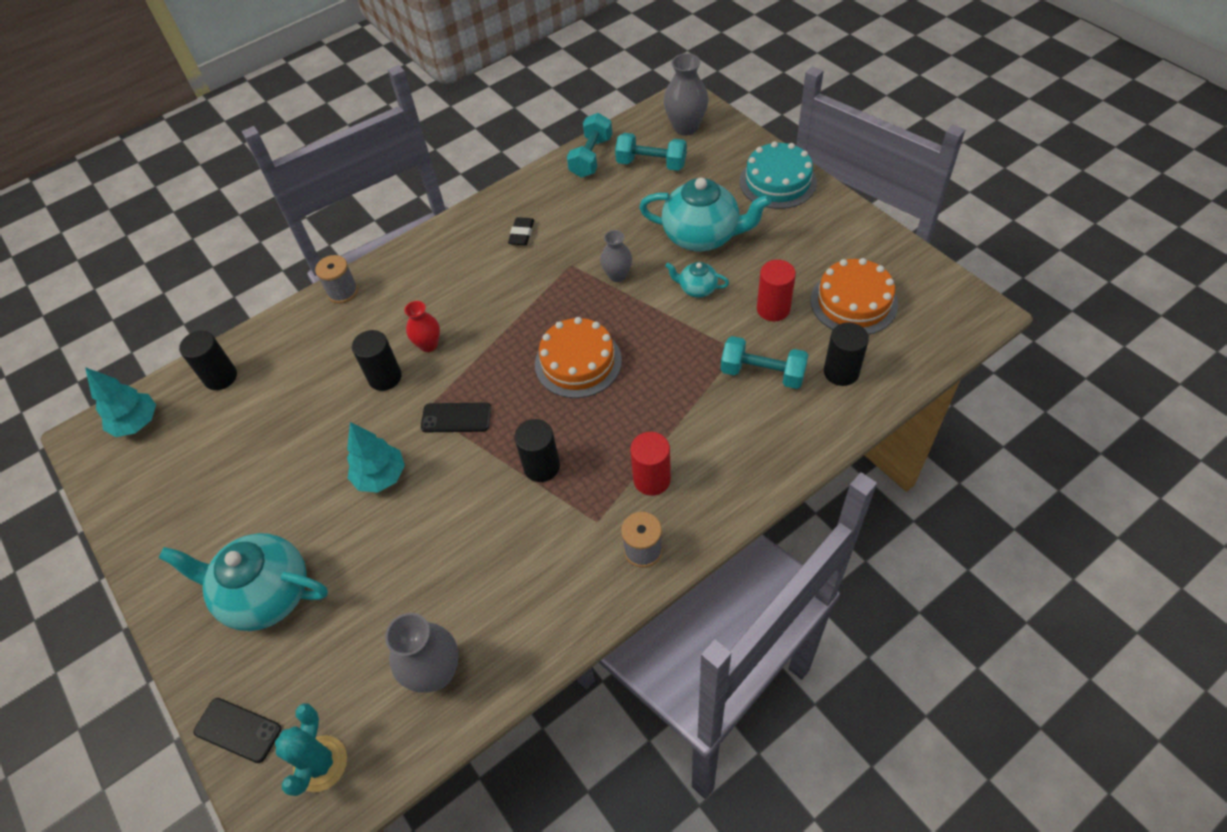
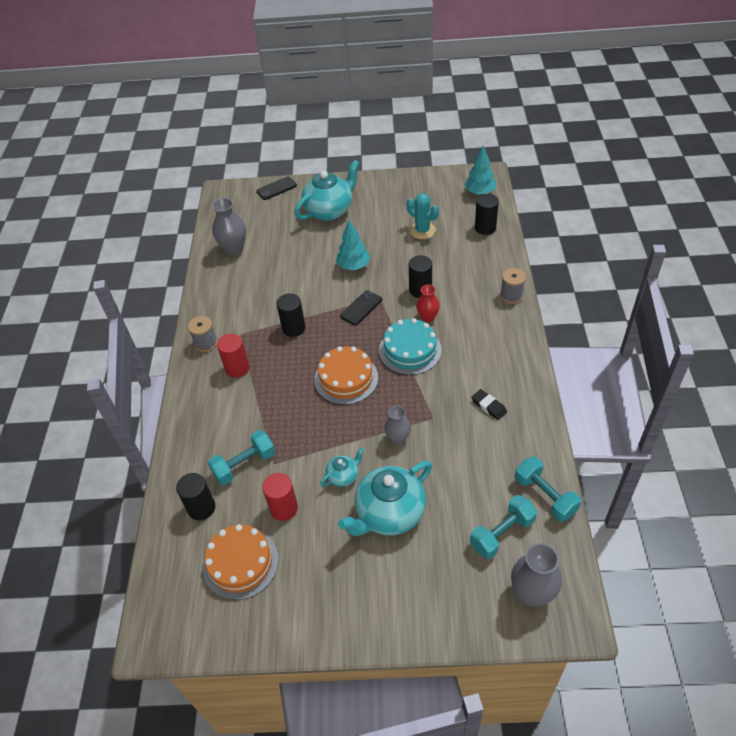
camera: 125 degrees right, 5 degrees down
(320, 763) = (237, 206): turquoise cactus -> turquoise cactus (422, 230)
(777, 182) = (401, 613): turquoise cake -> turquoise cake (410, 350)

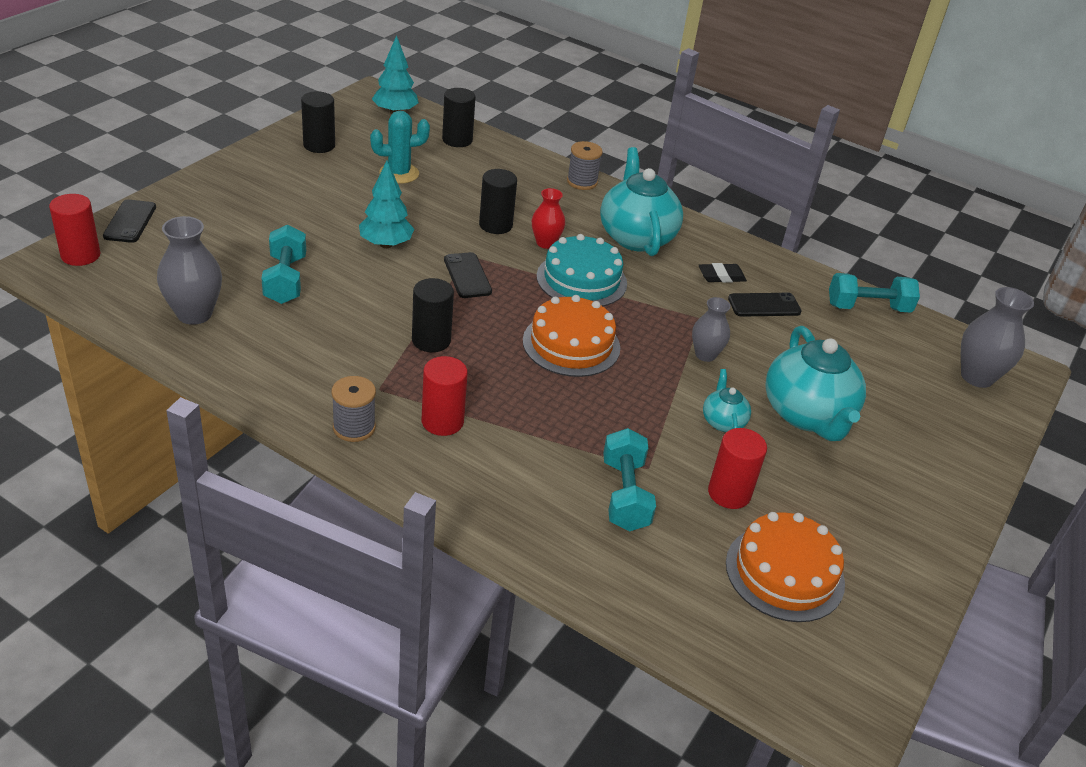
camera: 65 degrees left, 10 degrees down
(201, 508) = (662, 570): black cylinder -> black cylinder (319, 145)
(238, 194) = (80, 255): none -> red cylinder
(329, 210) = (252, 208): turquoise teapot -> turquoise teapot (636, 237)
(481, 441) = (764, 305): none -> black phone
(502, 533) = (893, 356): turquoise dumbbell -> turquoise dumbbell (285, 280)

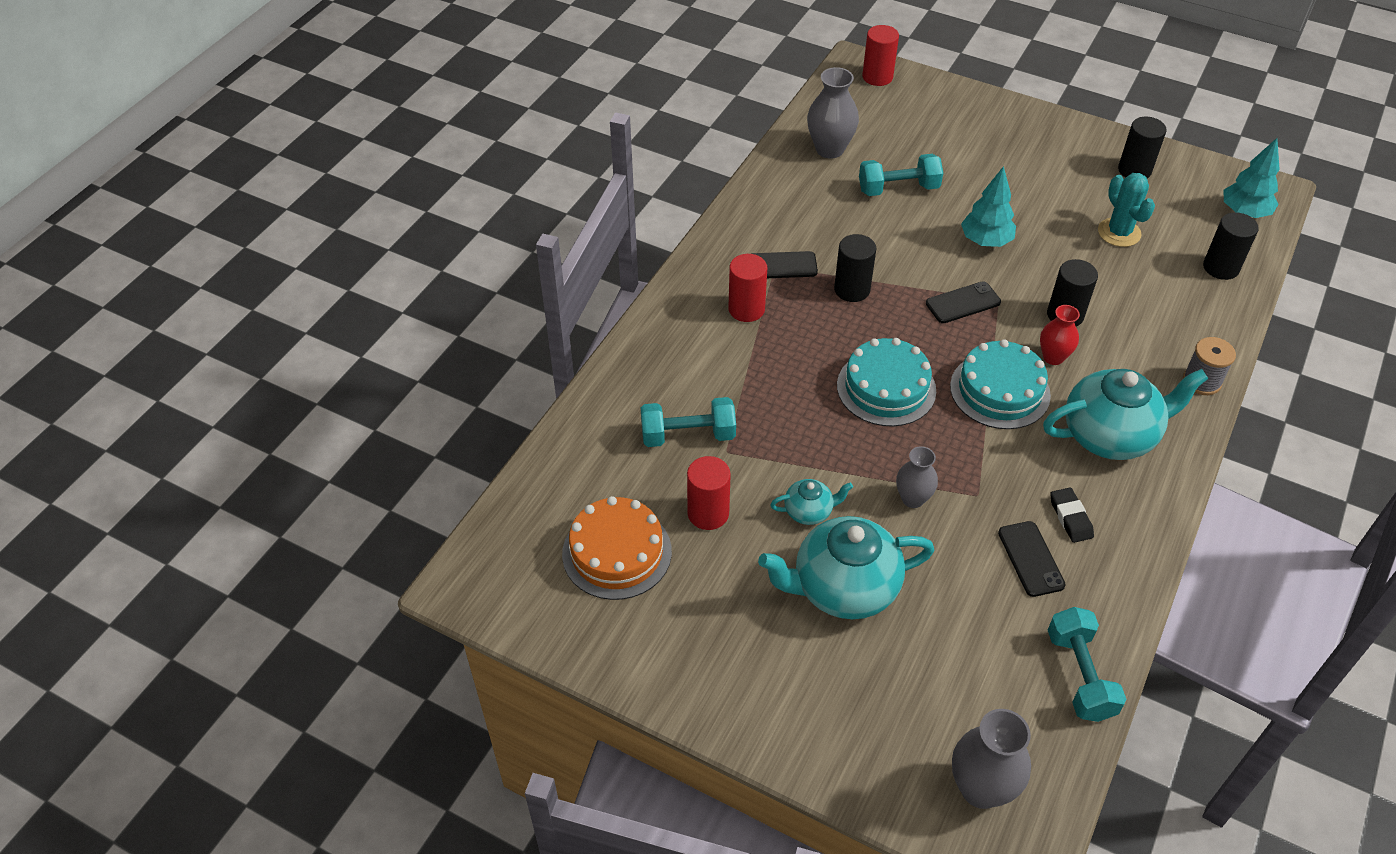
camera: 90 degrees right, 10 degrees up
(130, 222) = (936, 89): black phone -> black phone (781, 266)
(354, 427) = (723, 259): grey spool -> none
(571, 344) = (886, 388): orange cake -> turquoise cake

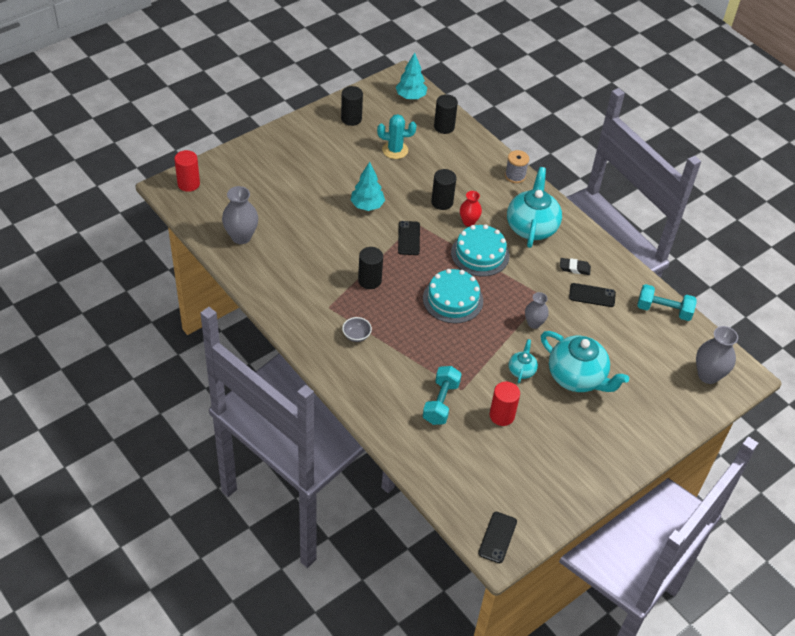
camera: 70 degrees left, 0 degrees up
(617, 552) = (509, 468): orange cake -> none
(746, 309) = (356, 335): red cylinder -> grey bowl
(781, 266) = (330, 304): black phone -> black phone (497, 537)
(843, 588) = (577, 377): turquoise teapot -> turquoise teapot turned 60 degrees counterclockwise
(898, 189) = (299, 222): turquoise dumbbell -> none

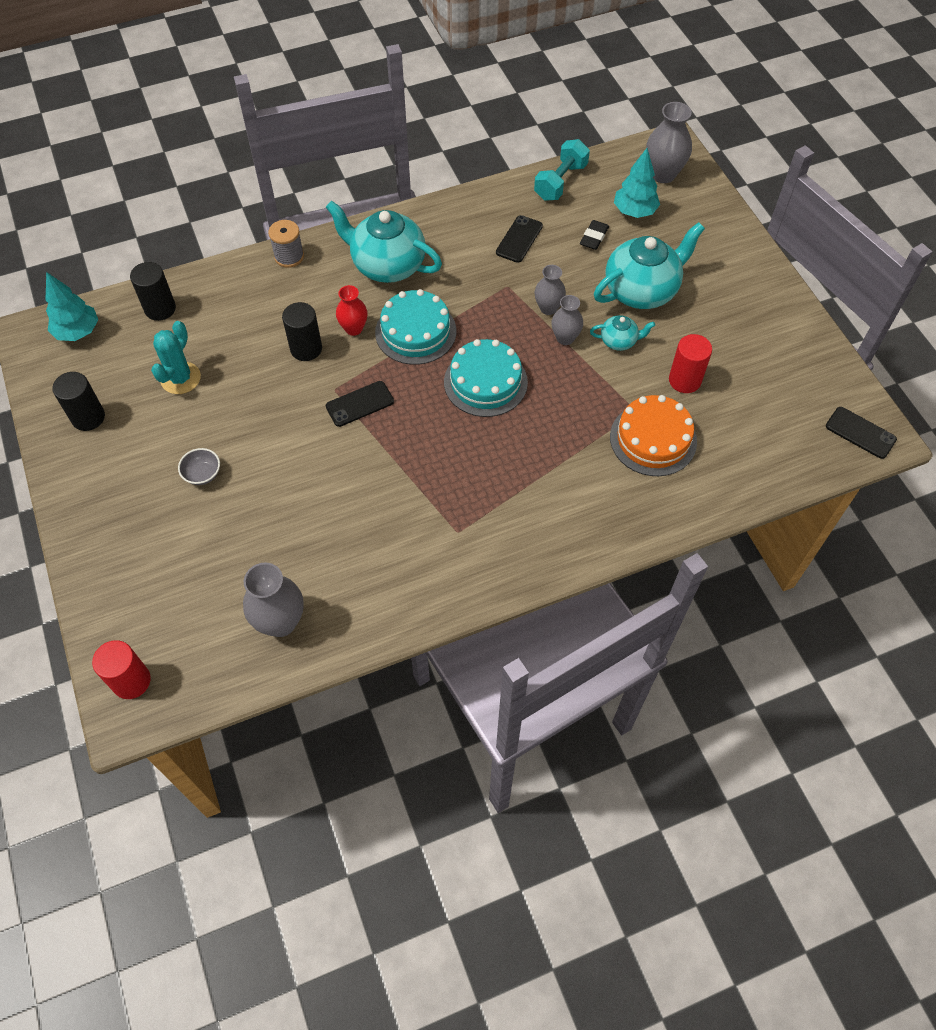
camera: 70 degrees left, 10 degrees up
(356, 335) = (518, 509): grey bowl -> grey bowl (202, 474)
(367, 206) = (279, 439): turquoise tree -> turquoise tree (634, 211)
(369, 280) = (423, 469): black cylinder -> none
(409, 238) = (360, 404): black phone -> black phone turned 45 degrees counterclockwise
(441, 403) = (653, 439): turquoise dumbbell -> orange cake
(510, 337) = (565, 338): none -> grey vase
(521, 370) = (619, 341): turquoise teapot -> turquoise teapot turned 150 degrees clockwise
(574, 268) = (470, 243): black eraser -> black eraser (594, 237)

